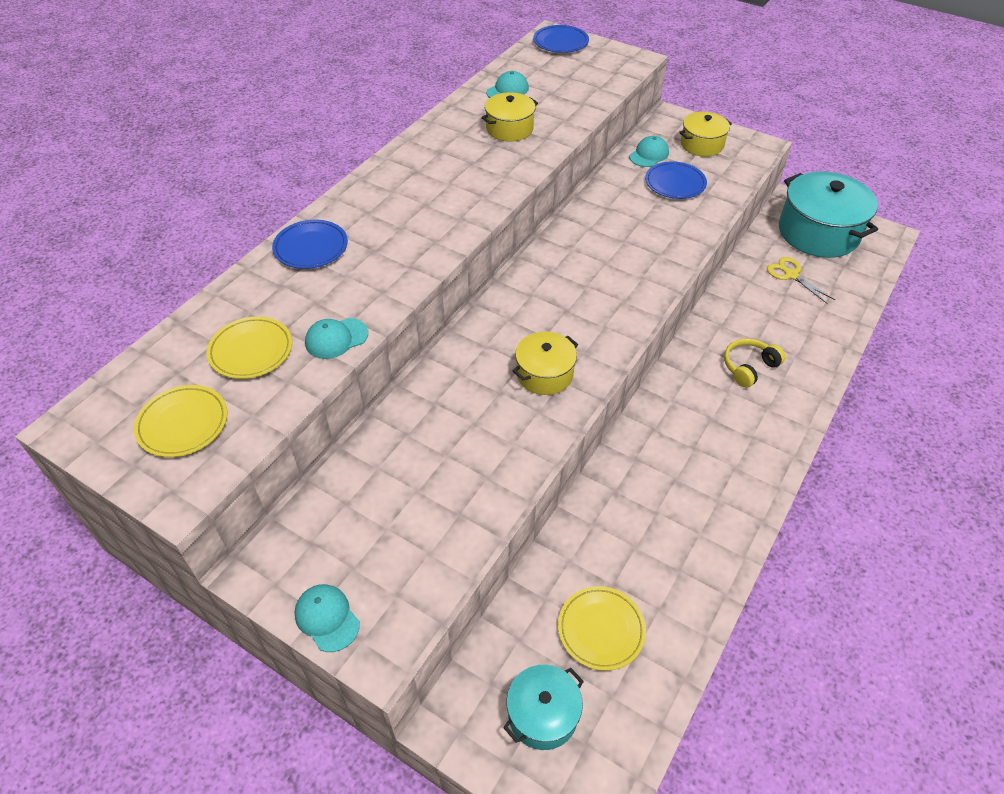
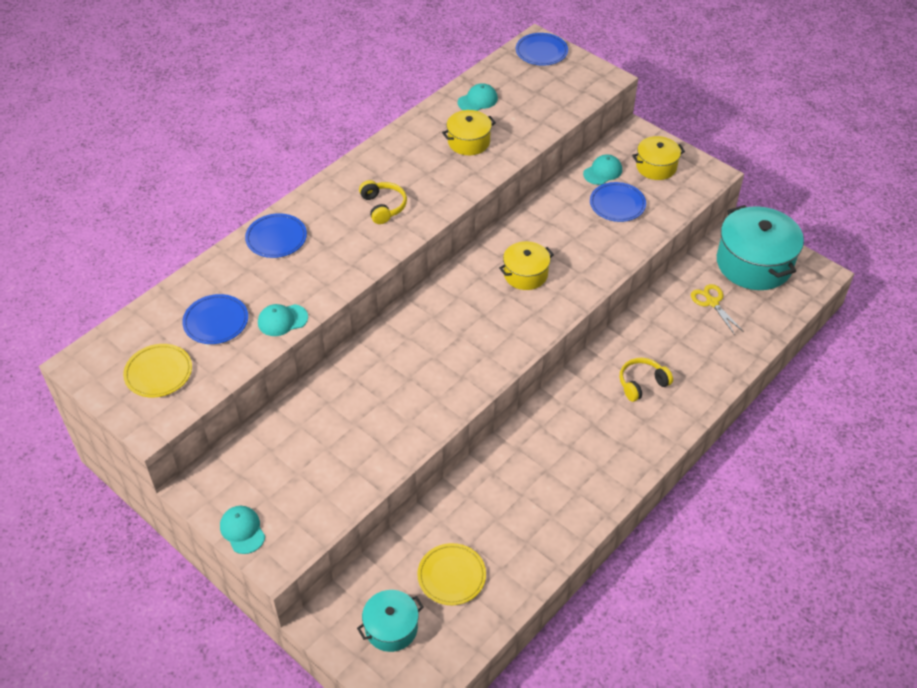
camera: 10 degrees right, 0 degrees up
(251, 351) = (216, 322): yellow plate -> blue plate
(431, 201) = (383, 207): none -> yellow headphones
(544, 374) = (450, 368): yellow pot -> yellow pot (525, 274)

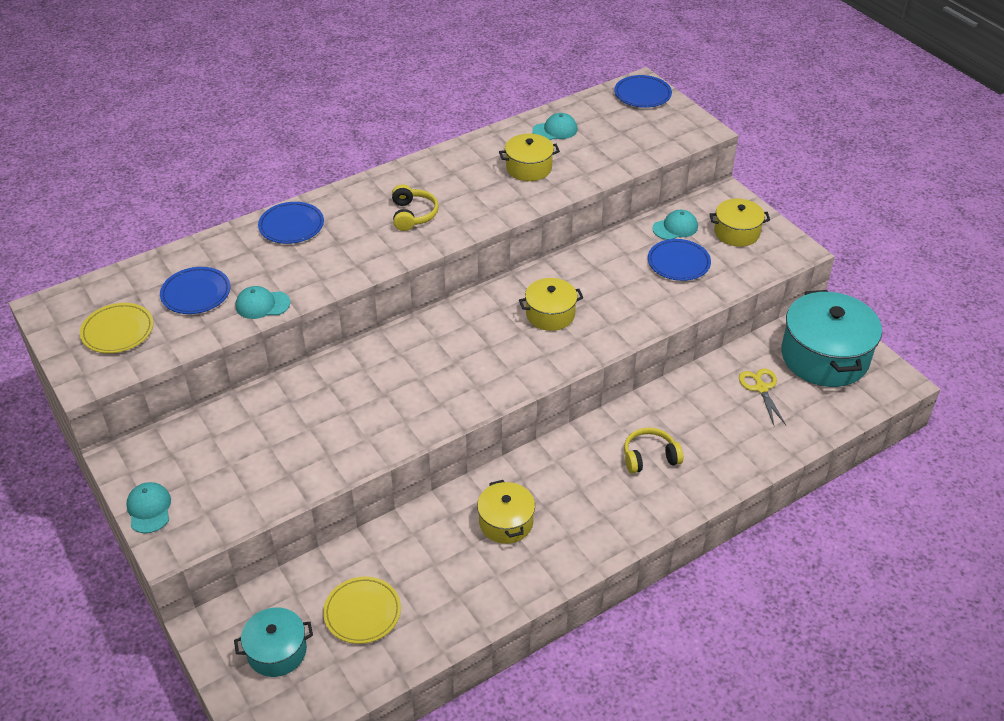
camera: 15 degrees right, 5 degrees down
(543, 468) = (506, 522): none -> yellow pot

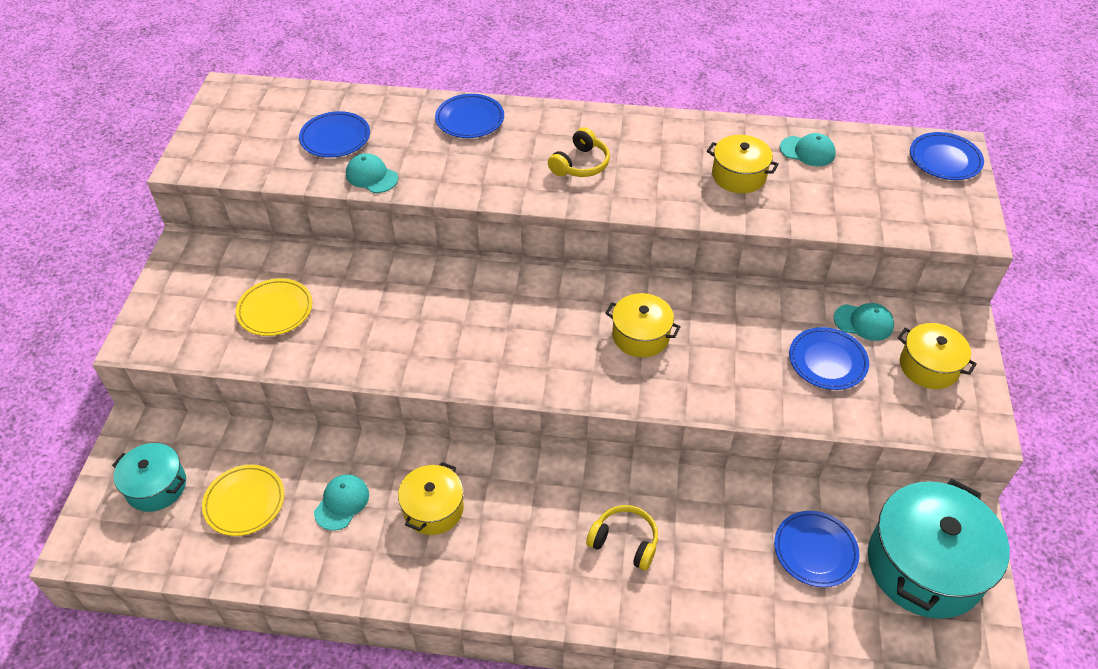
camera: 40 degrees right, 5 degrees up
(118, 331) = (249, 137): yellow plate -> yellow plate (275, 310)
(149, 509) = (157, 301): turquoise cap -> turquoise cap (342, 503)
(761, 388) = (815, 551): yellow scissors -> blue plate

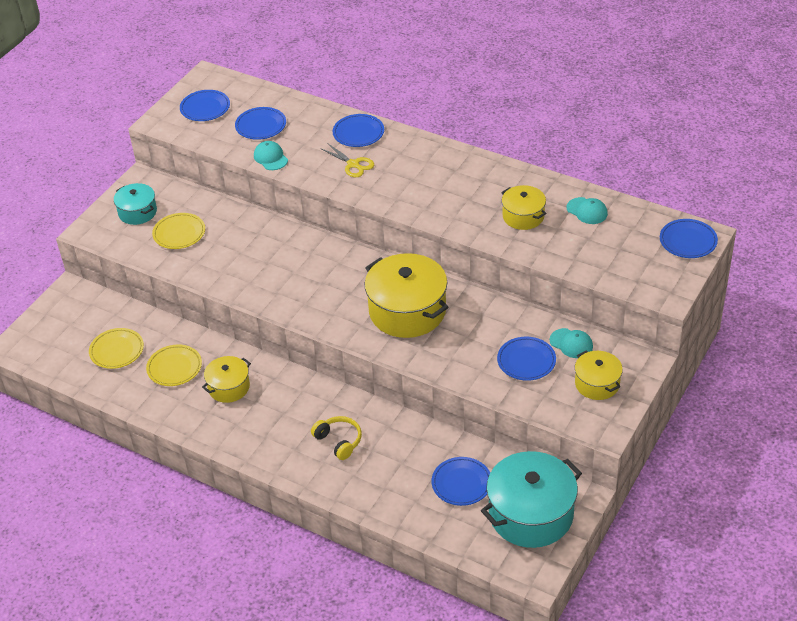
camera: 25 degrees right, 5 degrees down
(156, 486) = (69, 326): turquoise pot -> turquoise pot (137, 212)
(246, 131) = (205, 108): none -> blue plate
(342, 503) = (174, 367): turquoise cap -> yellow plate
(487, 160) = (353, 164): none -> yellow scissors
(580, 164) = (416, 182): yellow headphones -> none
(640, 336) = (407, 311): yellow pot -> yellow pot, size x1.83

